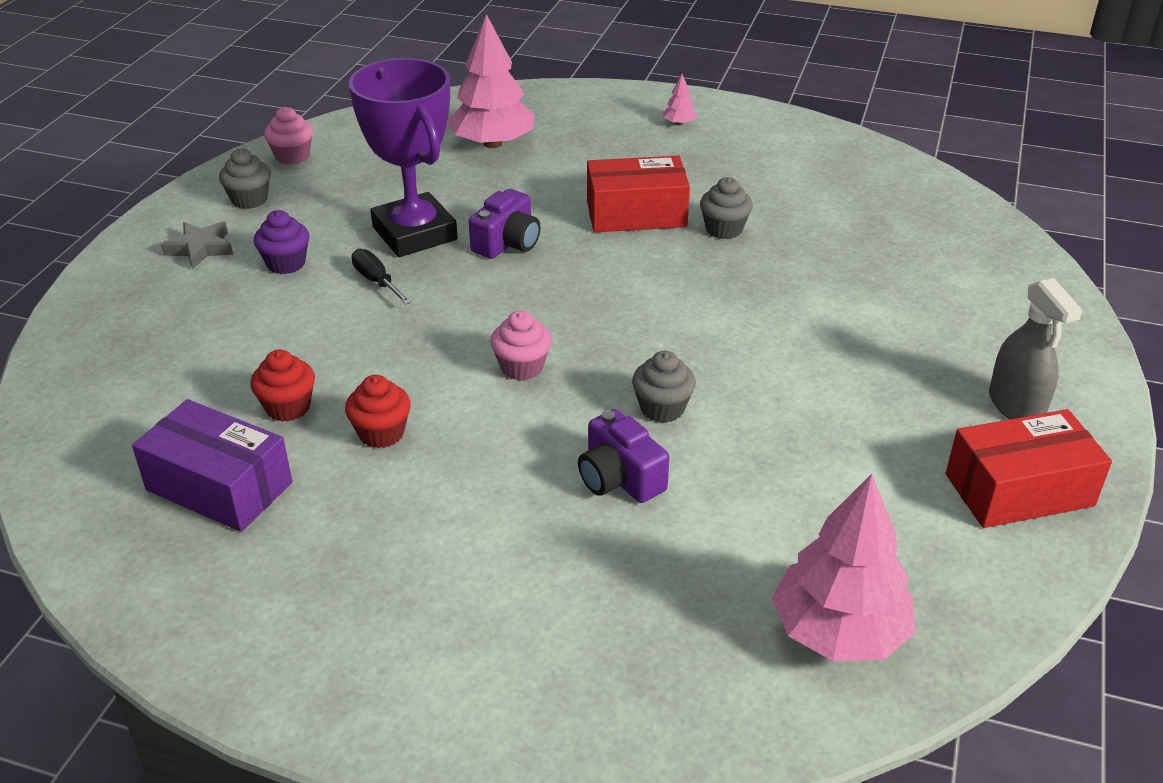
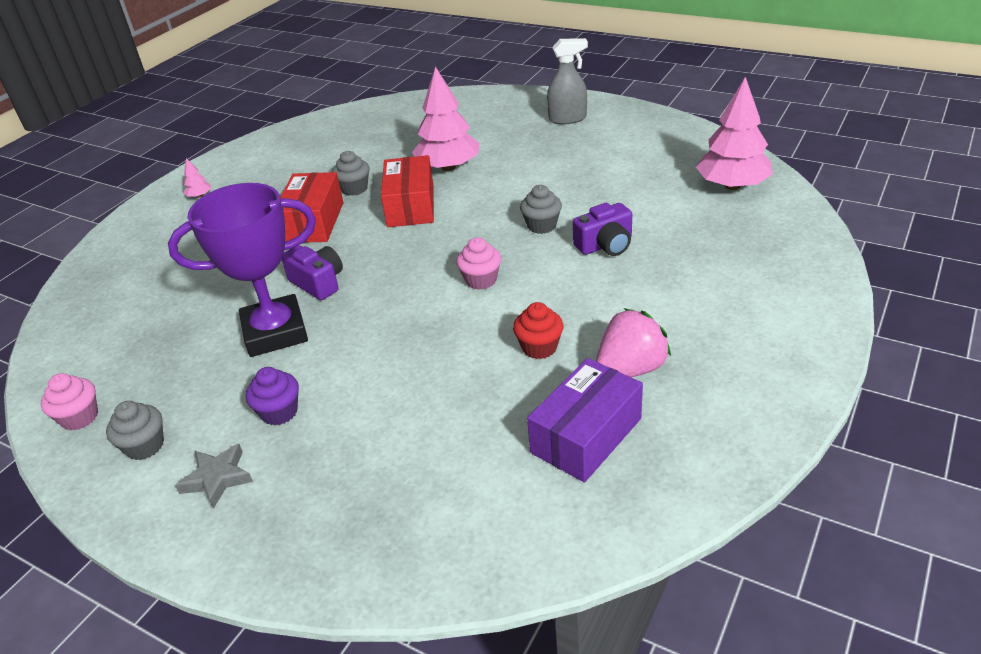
camera: 75 degrees left, 0 degrees up
(288, 407) = (495, 400): red cupcake -> none
(333, 518) = (630, 369): none -> pink strawberry
(377, 281) = (337, 353): black screwdriver -> none
(493, 143) = (158, 287): pink tree -> pink tree (448, 167)
(1019, 490) = (632, 127): red box -> red box (410, 206)

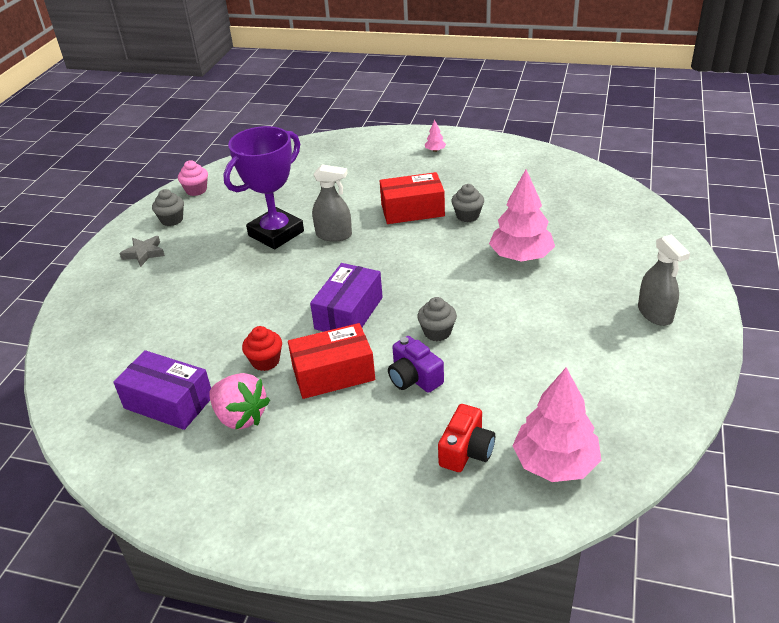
camera: 75 degrees right, 0 degrees up
(275, 332) = (276, 233): purple trophy -> purple trophy turned 75 degrees clockwise
(279, 412) = (198, 259): purple cupcake -> none
(318, 283) = (334, 235): purple camera -> grey spray bottle
(410, 206) = (449, 251): red box -> red box (333, 373)
(481, 280) = (349, 313): pink cupcake -> purple box
(711, 226) = (466, 451): none -> red camera

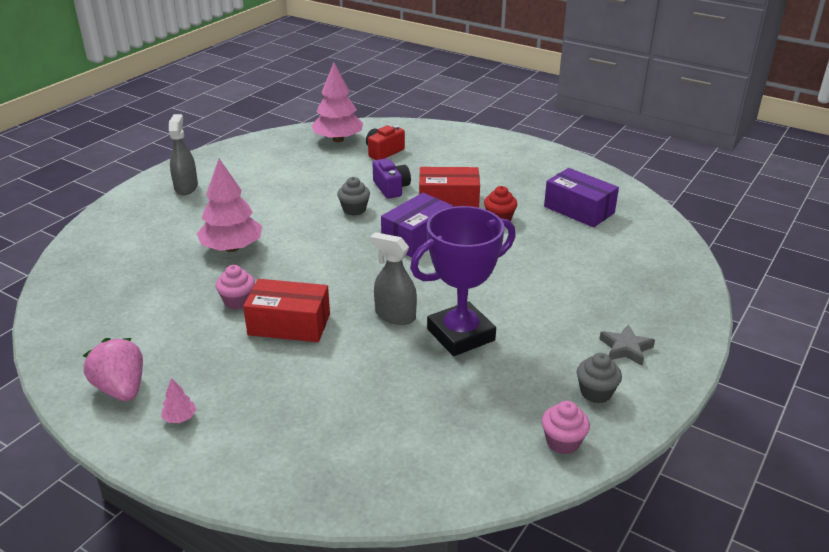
camera: 165 degrees left, 5 degrees down
(240, 417) = (524, 192): pink strawberry -> pink strawberry (121, 389)
(467, 216) = (237, 301): grey cupcake -> pink cupcake

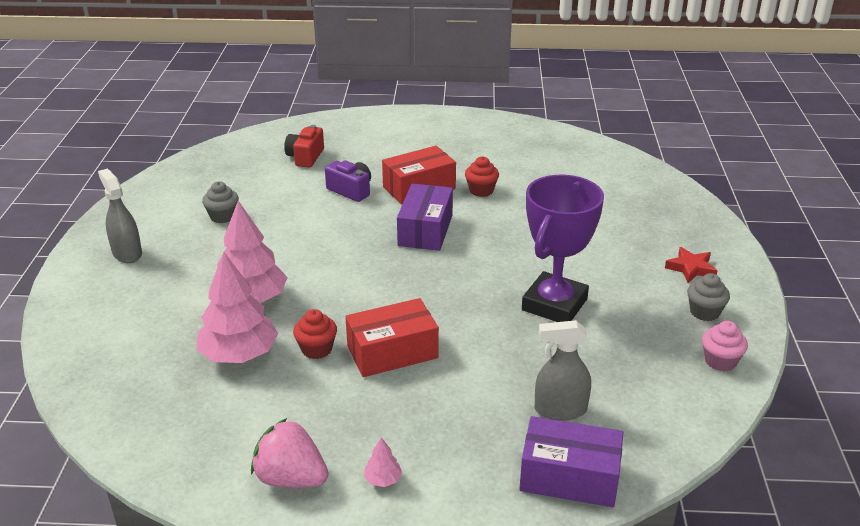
camera: 30 degrees left, 0 degrees up
(237, 301) = (316, 349): pink cupcake -> red cupcake
(338, 139) = (244, 157): pink tree -> pink tree (239, 354)
(354, 209) = (337, 222): grey cupcake -> grey cupcake (223, 216)
(395, 315) = (481, 308): grey spray bottle -> grey spray bottle (560, 410)
(579, 210) = (539, 162): purple box -> purple box (569, 477)
(625, 348) = (691, 268): grey star -> red star

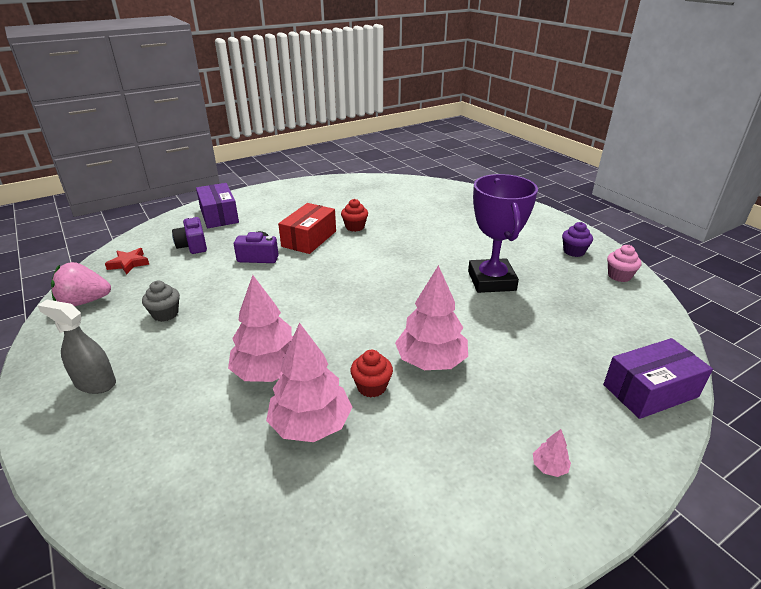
camera: 35 degrees left, 0 degrees up
(291, 478) = (484, 512): pink strawberry -> pink strawberry (84, 301)
(305, 157) = (193, 245): red camera -> purple camera
(392, 352) = (431, 361): red box -> pink tree
(425, 230) = (348, 265): purple box -> purple box (219, 215)
(560, 410) = (584, 347): grey spray bottle -> none
(691, 268) = (534, 230): red star -> red star (129, 263)
(704, 312) = (574, 251): grey cupcake -> purple cupcake

